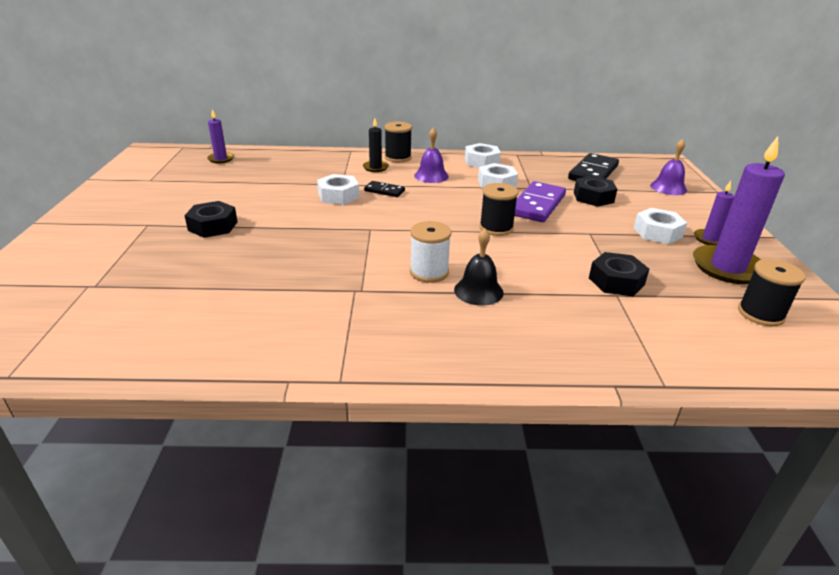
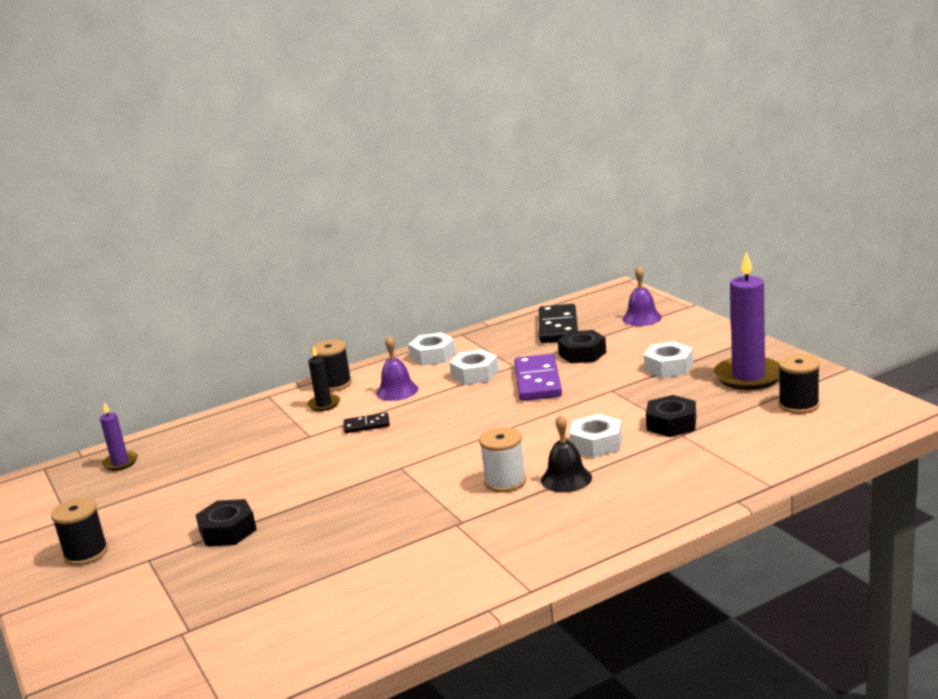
camera: 25 degrees left, 10 degrees down
(338, 196) = (323, 449): white nut -> white nut (596, 444)
(496, 228) = (522, 418): black spool -> black spool (86, 553)
(710, 239) = (716, 356): purple candle -> none

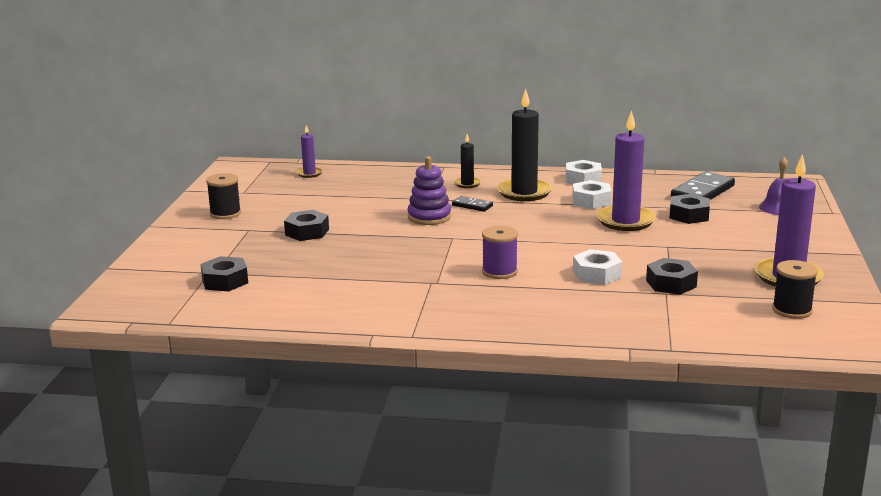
camera: 35 degrees right, 0 degrees up
(219, 634) = (225, 281): none -> black nut
(334, 384) = (493, 174): black spool -> none
(340, 455) = (429, 217): none -> purple stacking toy
(397, 391) = (524, 192): purple bell -> black candle
(505, 482) = (499, 272): white spool -> purple spool
(537, 381) = (625, 221): purple domino -> purple candle
(566, 479) = (540, 286): black bell -> none
(668, 367) = (737, 247): white nut -> none

